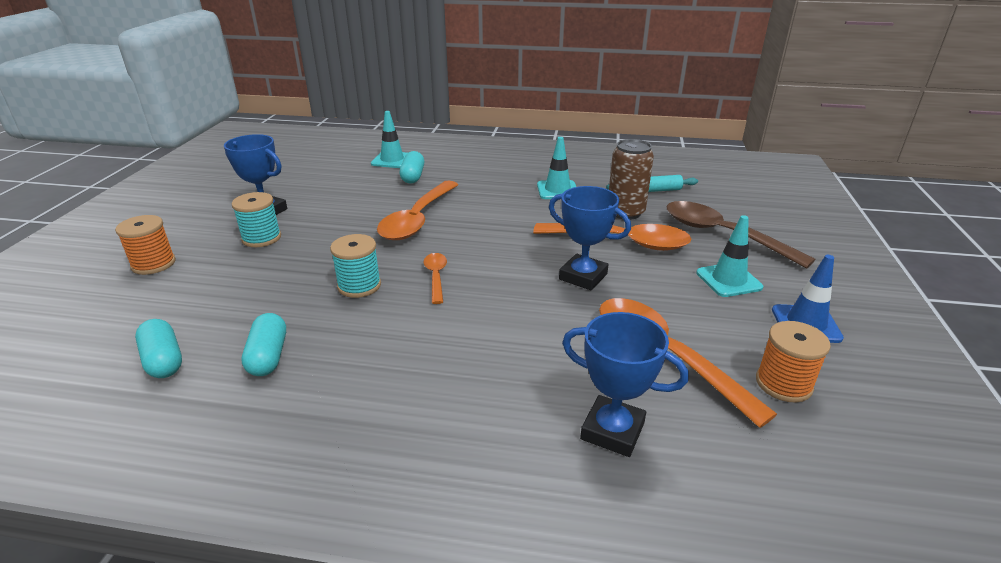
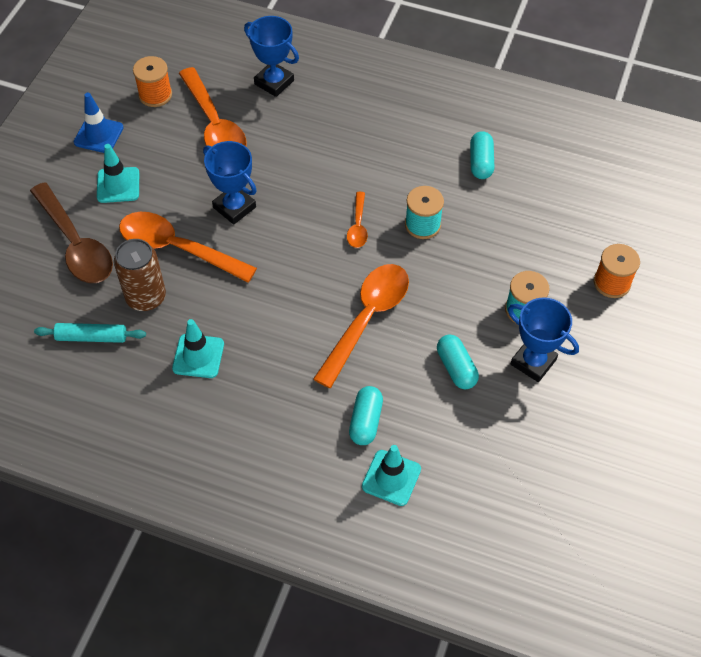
camera: 170 degrees left, 25 degrees up
(163, 360) = (551, 169): turquoise capsule -> turquoise capsule (456, 368)

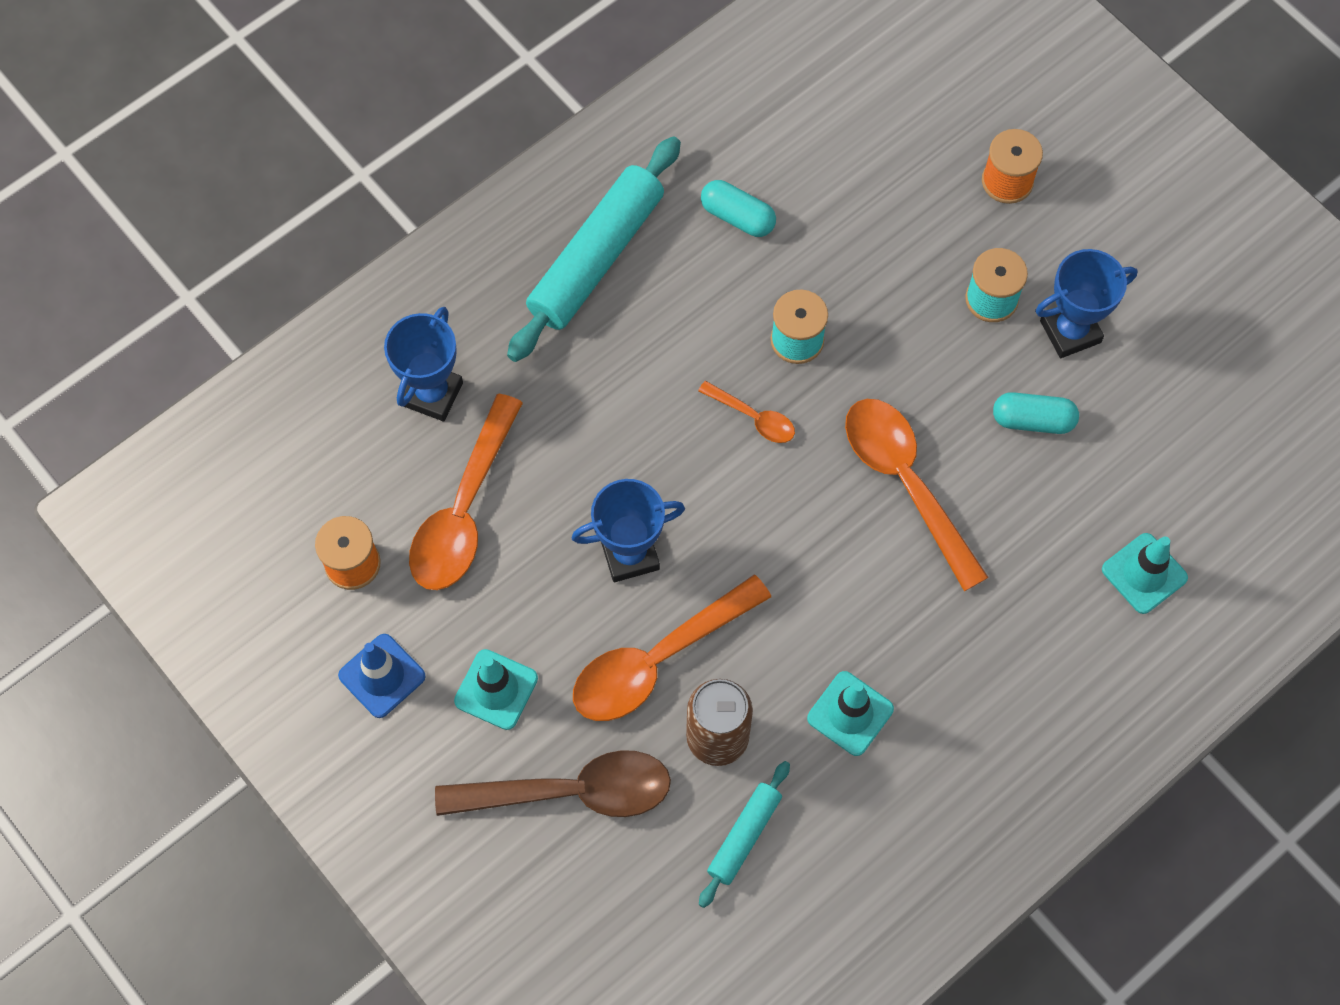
camera: 60 degrees left, 10 degrees up
(214, 125) = (464, 510): orange spoon -> orange spoon turned 105 degrees clockwise
(274, 82) = (432, 394): blue trophy -> blue trophy turned 45 degrees counterclockwise
(365, 421) = (1053, 562): turquoise capsule -> none
(406, 112) = (596, 257): none -> turquoise rolling pin

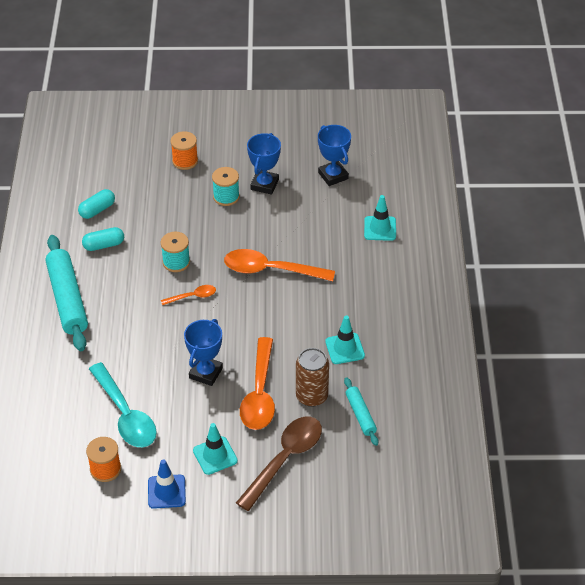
camera: 50 degrees left, 20 degrees down
(432, 394) = (62, 391): blue trophy -> blue trophy (333, 176)
(464, 510) = (125, 415): orange spoon -> turquoise spoon
(1032, 420) = (287, 218): turquoise capsule -> turquoise capsule (97, 210)

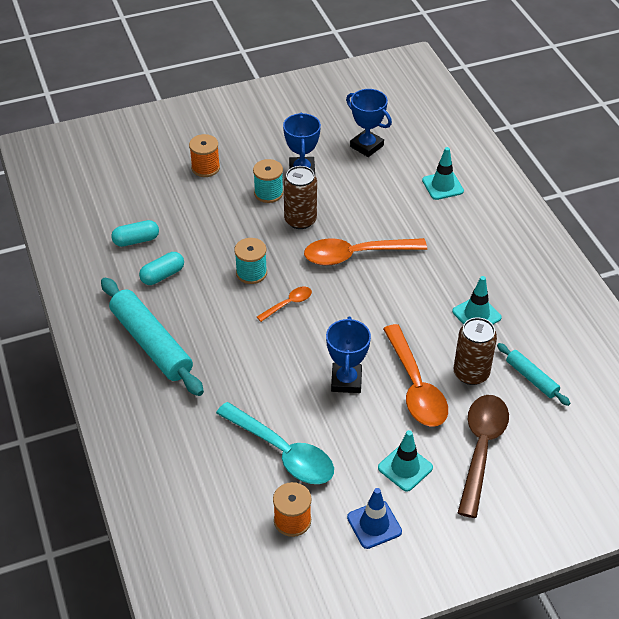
camera: 20 degrees left, 0 degrees up
(97, 210) = (136, 240): turquoise capsule -> turquoise capsule turned 45 degrees clockwise
(240, 227) = (300, 220): none -> brown can

